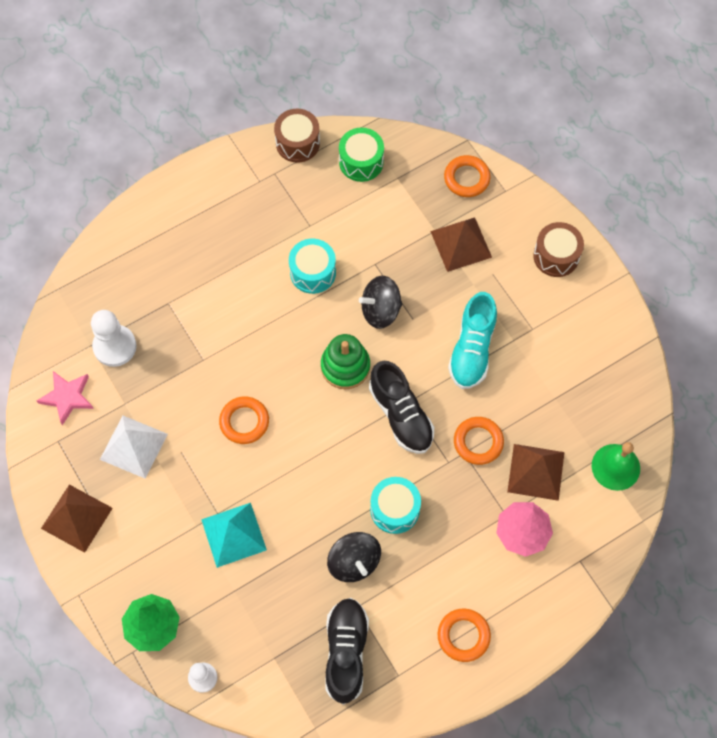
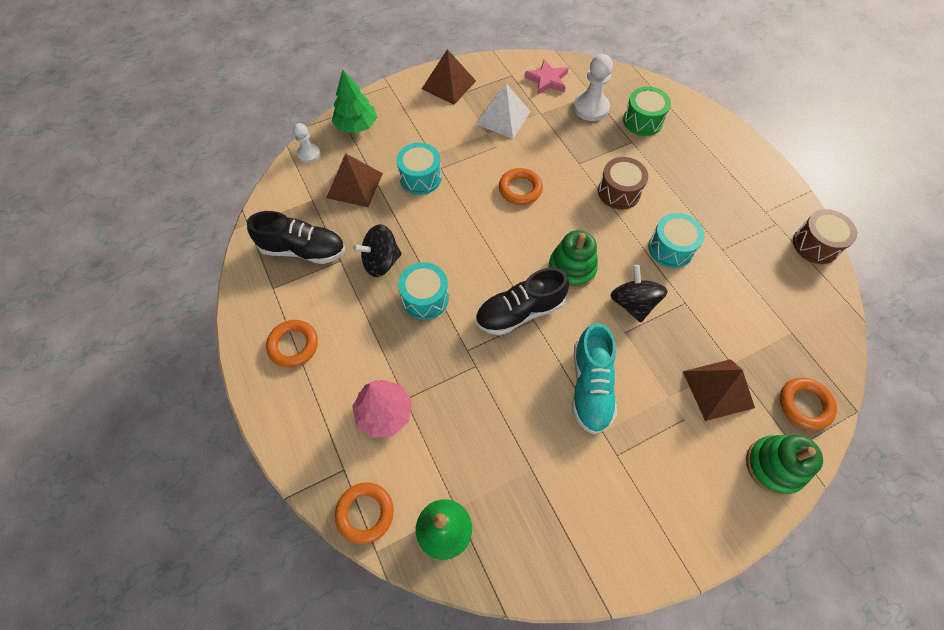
camera: 95 degrees right, 5 degrees down
(234, 534) = (420, 178): turquoise pyramid -> turquoise drum
(361, 162) = (805, 299): green drum -> green drum (642, 121)
(472, 349) = (590, 386): turquoise shoe -> turquoise shoe turned 105 degrees counterclockwise
(478, 442) = (486, 381): orange ring -> orange ring (365, 513)
(524, 209) = (774, 466): none -> green stacking toy
(536, 472) = (447, 436): brown pyramid -> brown pyramid (354, 185)
(556, 256) = (714, 497): brown drum -> brown drum (619, 192)

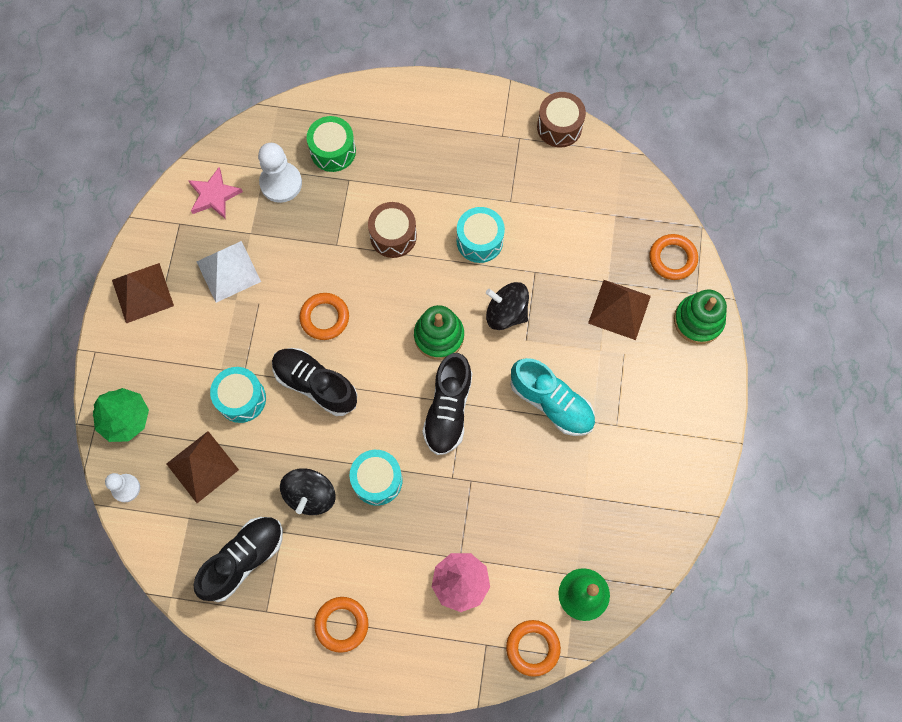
camera: 55 degrees left, 10 degrees up
(466, 214) = (315, 384): none -> black shoe

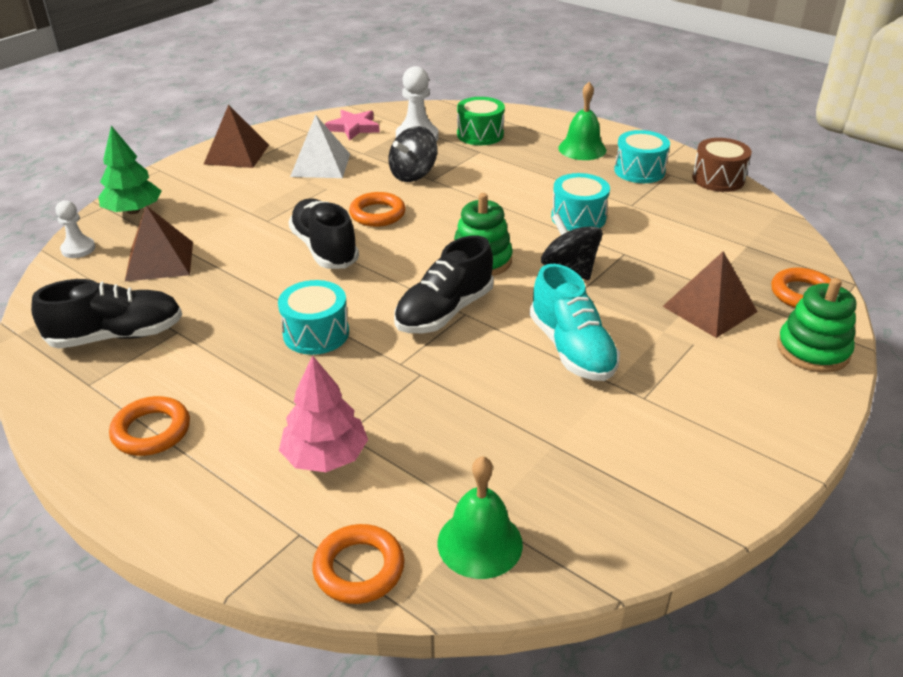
camera: 30 degrees right, 35 degrees down
(241, 399) = (246, 234): turquoise drum -> turquoise drum (639, 171)
(310, 495) = (236, 317): black spinning top -> black spinning top (413, 174)
(393, 236) = (492, 190): brown drum -> none
(431, 132) = (582, 149): none -> green bell

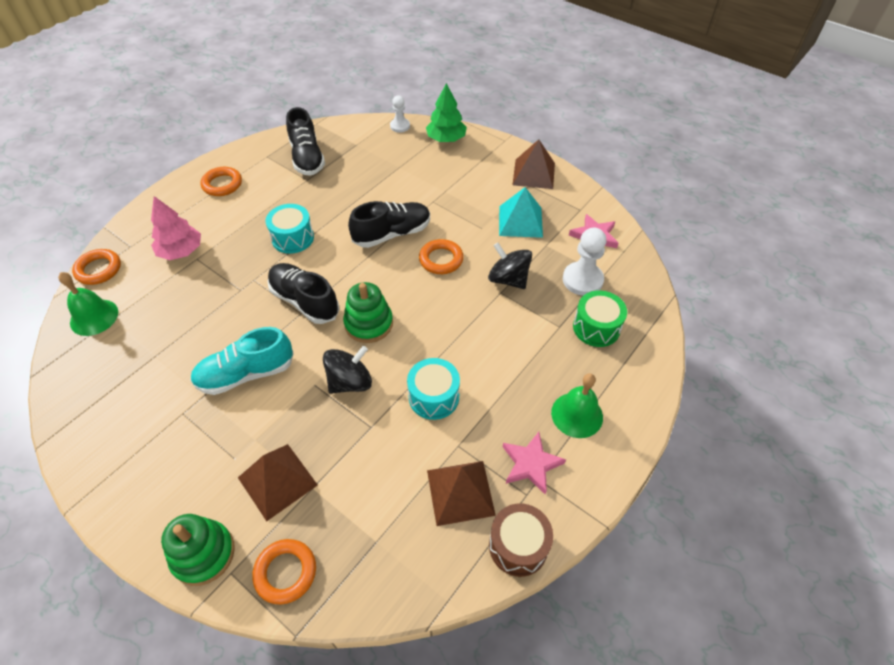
camera: 90 degrees right, 15 degrees up
(159, 261) = (383, 160): brown pyramid -> brown pyramid (460, 492)
(320, 165) = (520, 221): white pyramid -> turquoise pyramid
(639, 171) = (531, 464): turquoise drum -> pink star

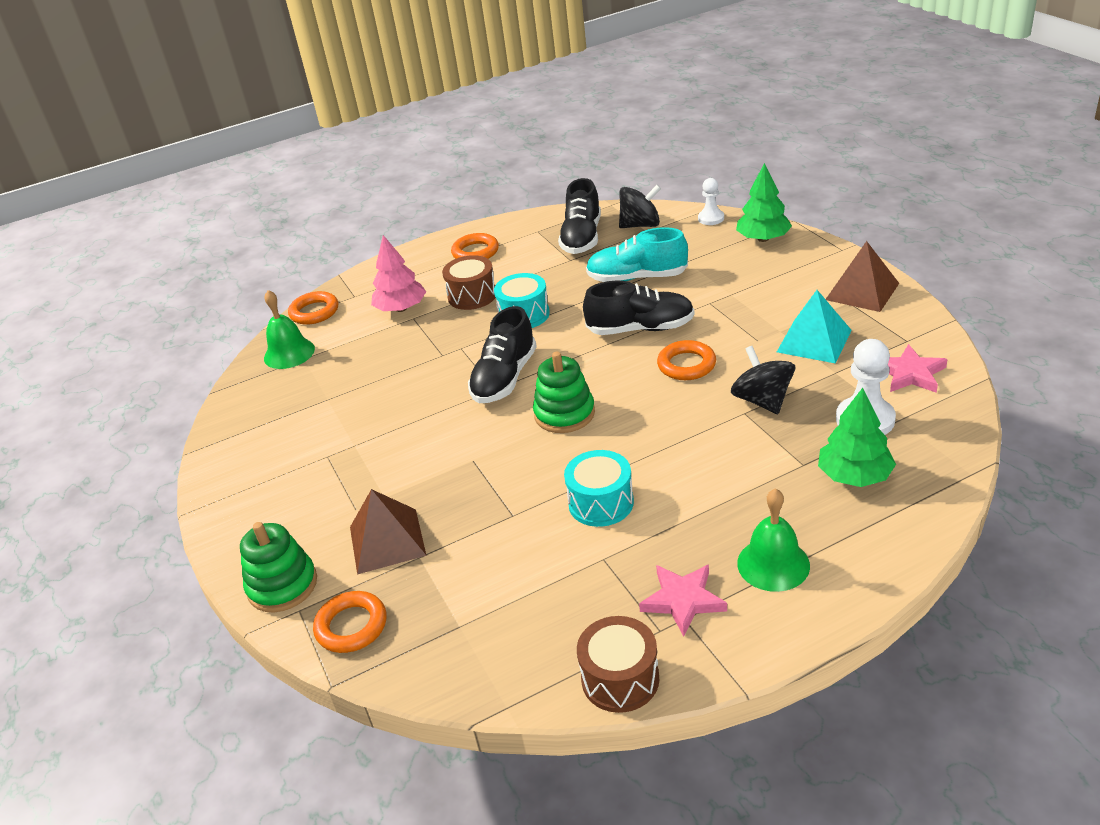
camera: 30 degrees right, 15 degrees down
(239, 227) = (472, 296): none -> brown drum
(246, 374) = (407, 434): turquoise shoe -> turquoise shoe (637, 278)
(304, 301) = (504, 378): black shoe -> black shoe turned 135 degrees counterclockwise
(350, 382) = (513, 466): black spinning top -> black spinning top (640, 225)
(460, 492) = (580, 605): brown pyramid -> none
(596, 327) = (854, 476): green drum -> green tree

